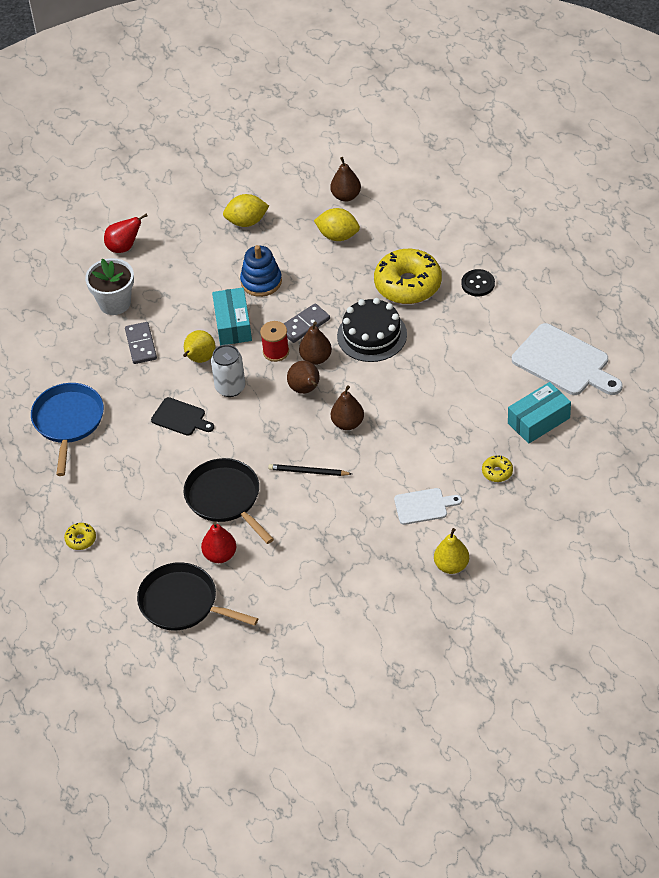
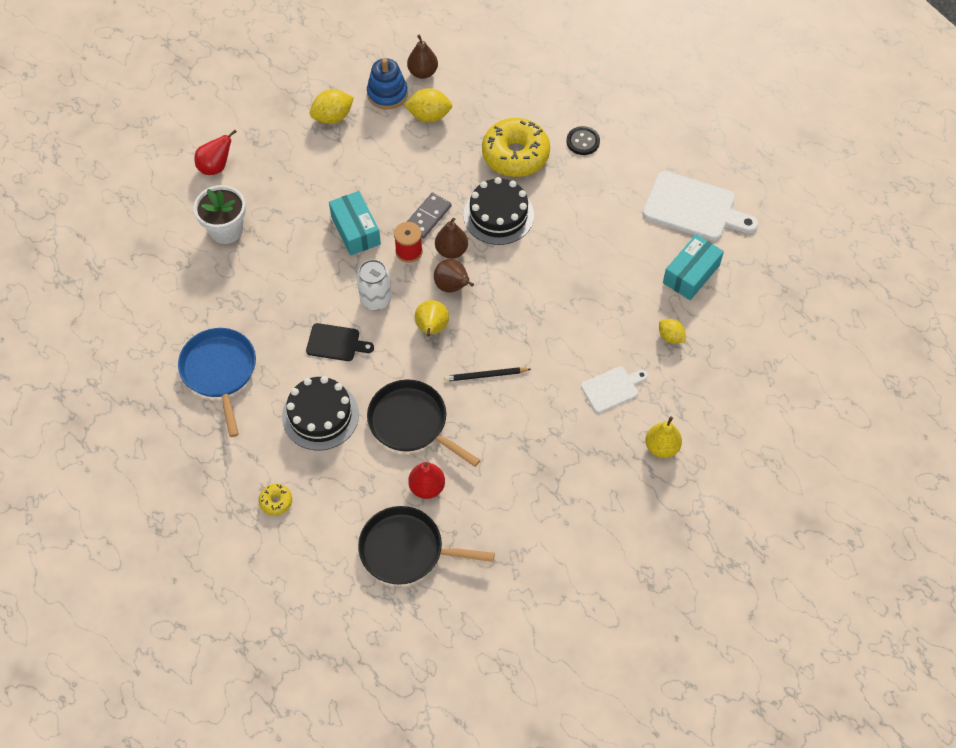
camera: 20 degrees left, 10 degrees up
(141, 344) = (268, 270): grey domino -> none
(145, 476) = (320, 415): none -> black cake
(199, 359) = (334, 274): yellow pear -> yellow pear (431, 329)
(261, 281) = (369, 179): blue stacking toy -> blue stacking toy (387, 94)
(348, 423) = (507, 315): brown pear -> none
(497, 472) = (670, 337): yellow donut -> yellow lemon

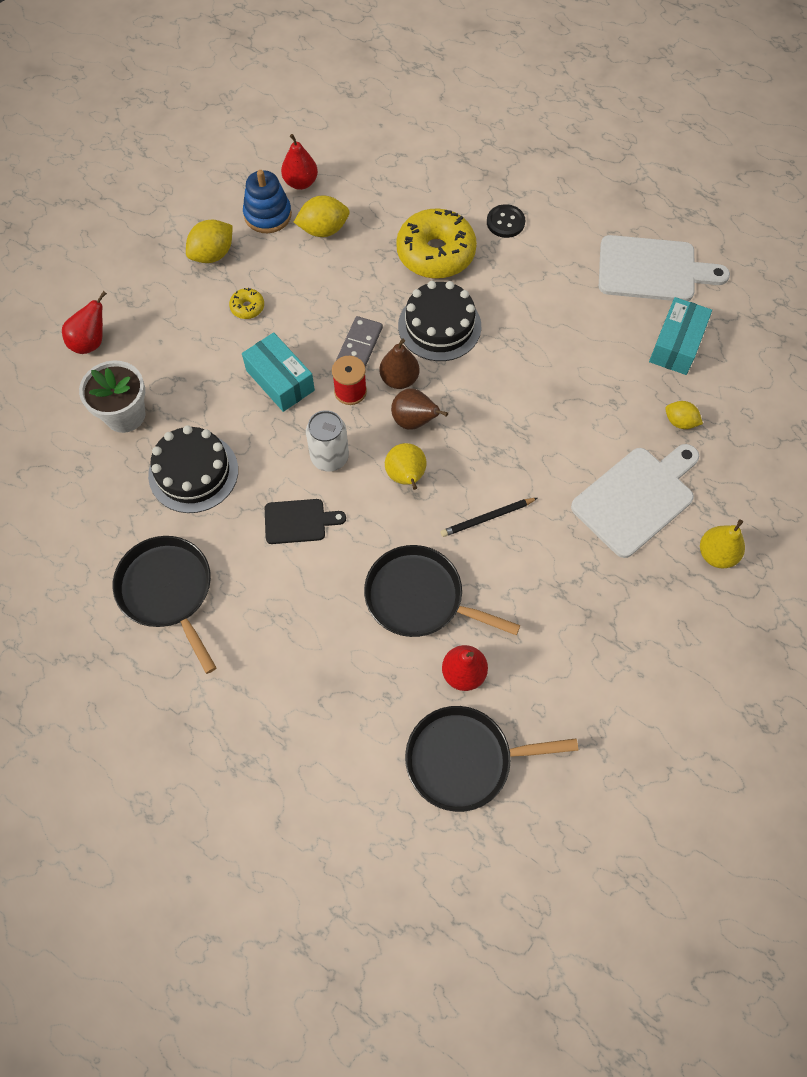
camera: 15 degrees left, 5 degrees up
(220, 371) = (167, 591): blue pan -> black pan
(276, 501) = (286, 740): yellow donut -> yellow donut (247, 307)
(320, 415) = (307, 616): black cake -> black cake (193, 472)
(423, 72) = (301, 182): brown pear -> red pear
(612, 388) = (636, 498): white cutting board -> white cutting board, size x1.79

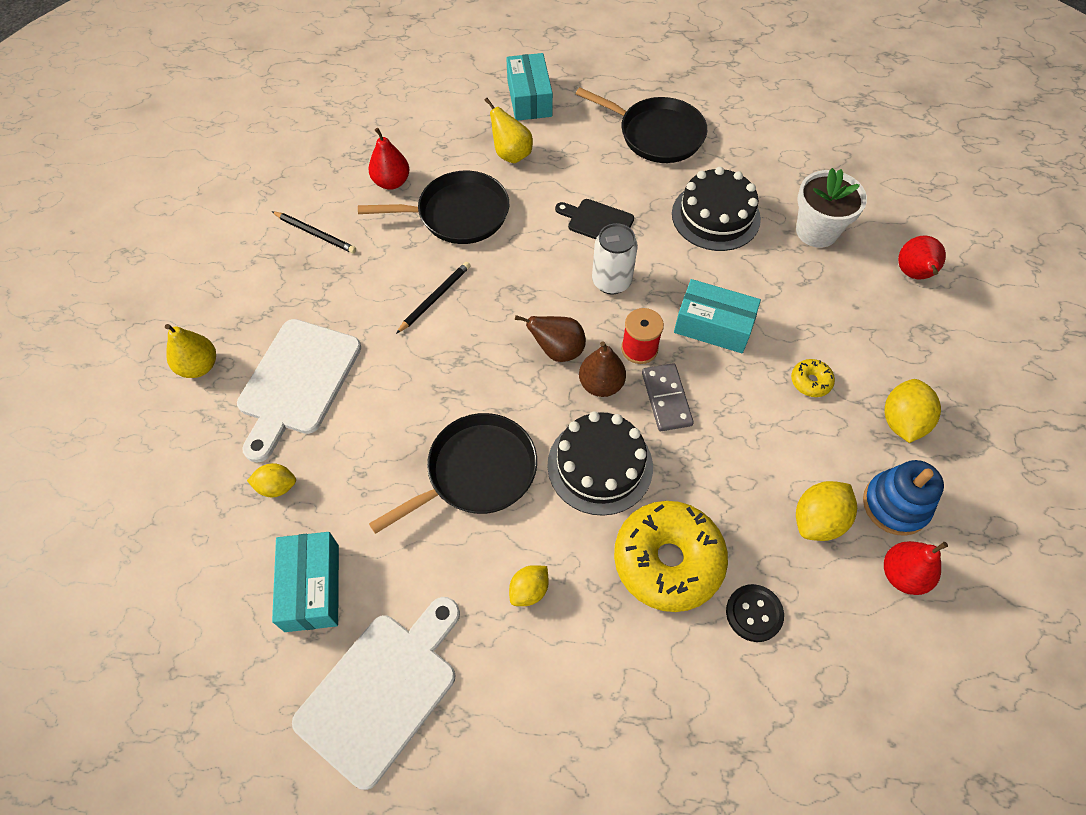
camera: 150 degrees right, 5 degrees down
(257, 714) = (529, 98): none -> turquoise box
(298, 521) = (597, 221): black cutting board -> black cutting board turned 60 degrees clockwise
(406, 477) = (530, 298): yellow pear -> yellow pear (511, 154)
(464, 759) = (362, 135): black pan -> black pan (477, 472)
(505, 222) = (613, 661): black button -> black button (754, 613)
(534, 278) = (529, 590): none -> yellow lemon
(566, 647) = (315, 234): none -> black pencil
(652, 270) = (382, 691): white cutting board -> white cutting board turned 150 degrees clockwise

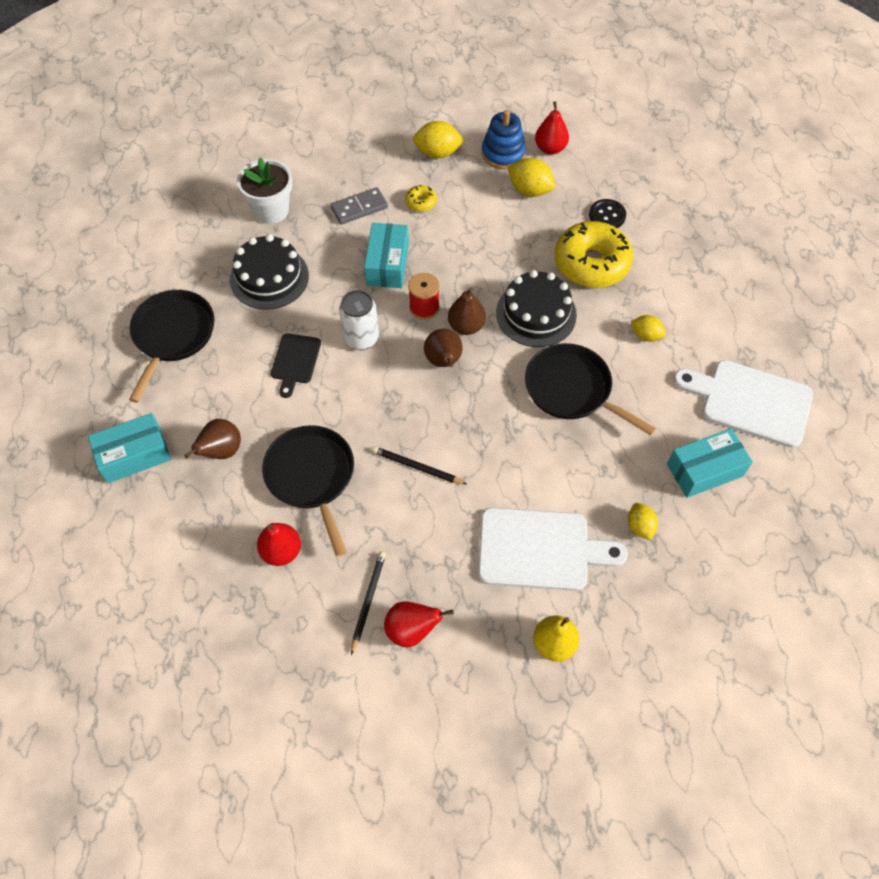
camera: 105 degrees left, 0 degrees up
(511, 154) = (221, 451): yellow pear -> brown pear
(666, 399) = (464, 283): grey domino -> grey domino (359, 208)
(913, 274) = (302, 151): red pear -> red pear (411, 630)

